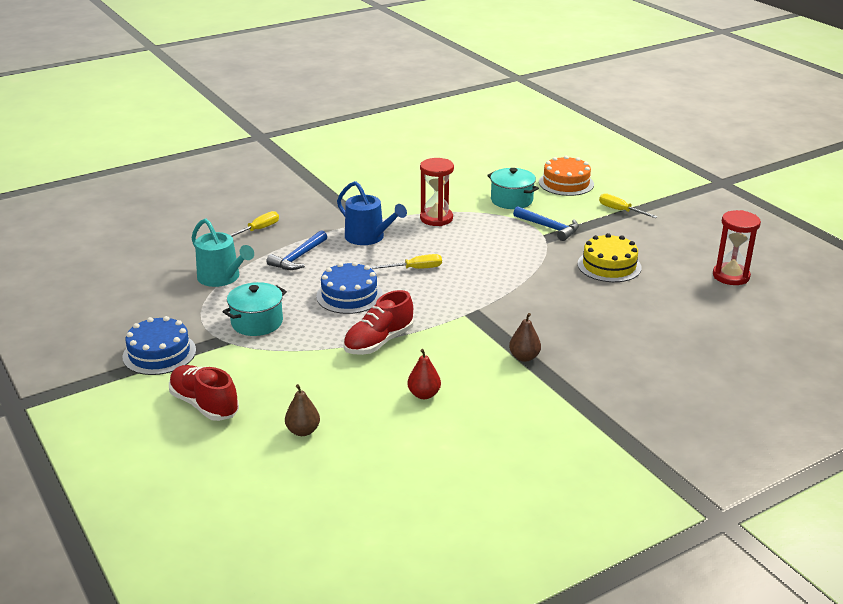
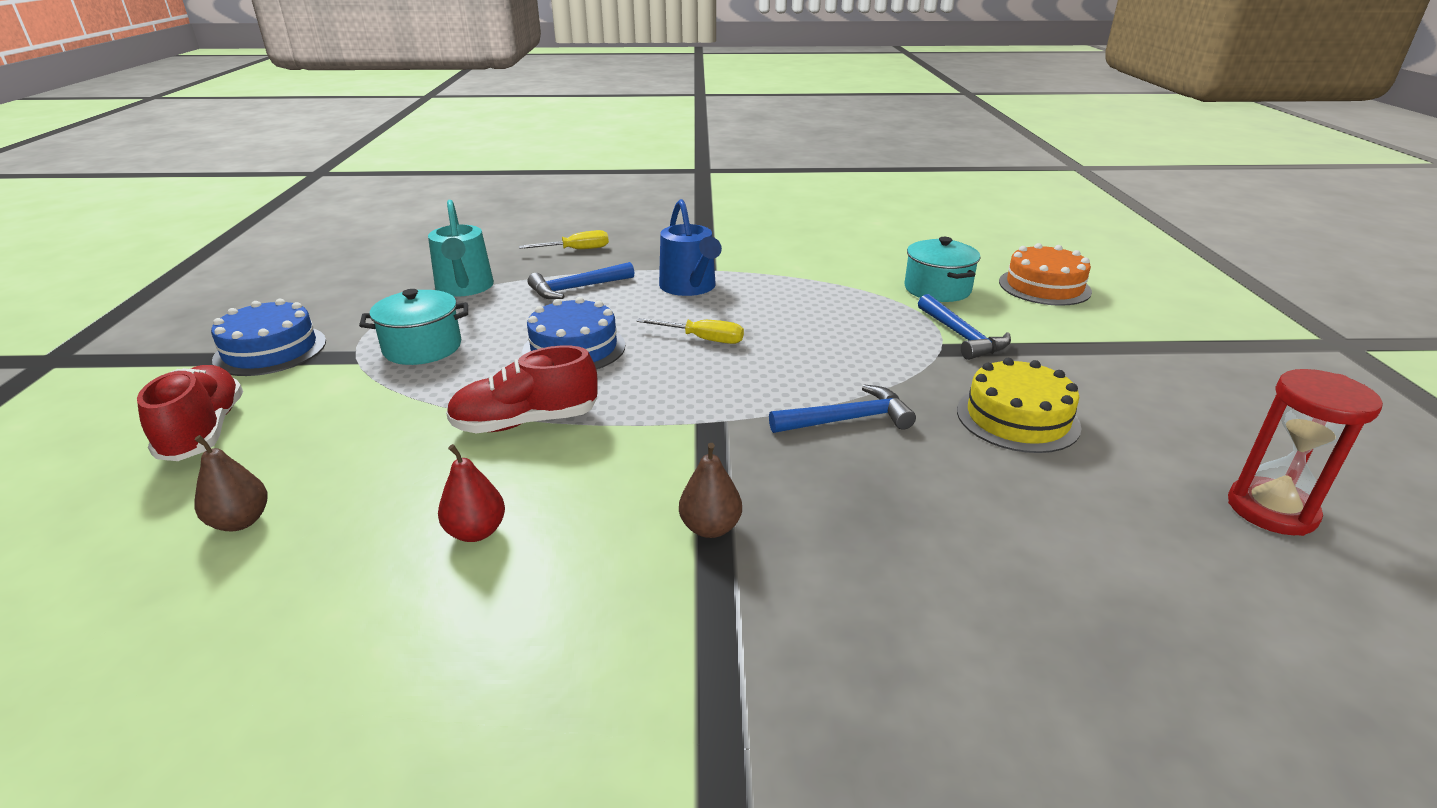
camera: 30 degrees right, 0 degrees up
(436, 218) = (804, 287): red hourglass -> none
(535, 290) = (848, 420): none -> blue hammer
(620, 211) = (1108, 341): yellow screwdriver -> none

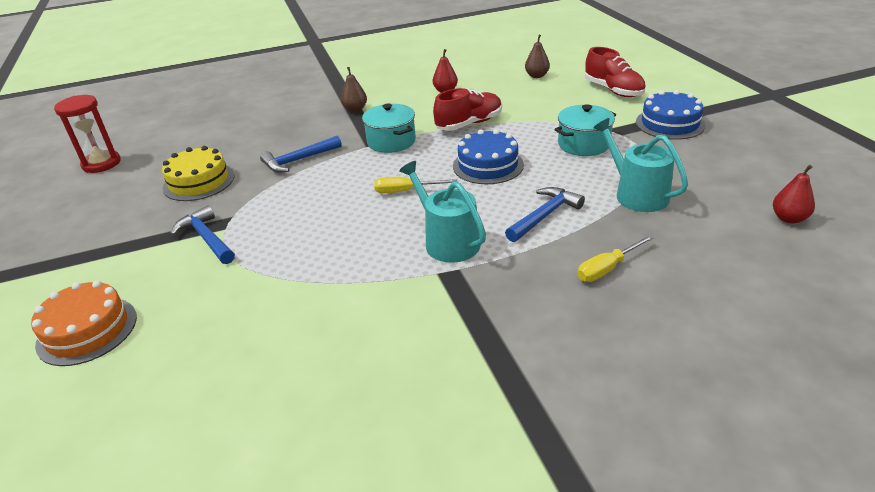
camera: 165 degrees right, 5 degrees up
(384, 250) = (789, 218): none -> red pear
(690, 287) = (447, 241): blue watering can -> turquoise watering can
(937, 289) = (207, 297): turquoise pot -> turquoise pot (391, 141)

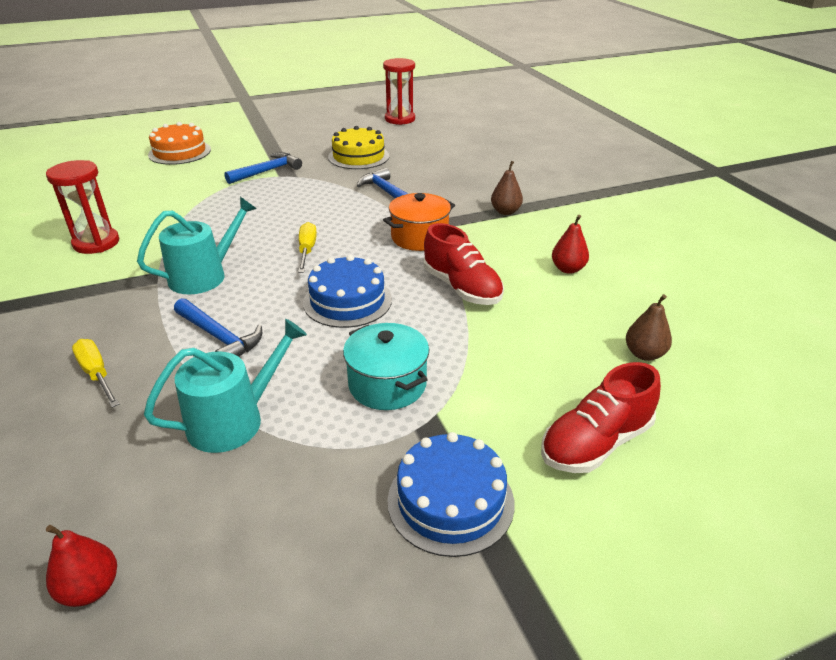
camera: 85 degrees right, 0 degrees up
(366, 339) = (96, 243): none -> red hourglass
(391, 141) = (419, 237): turquoise pot -> orange pot

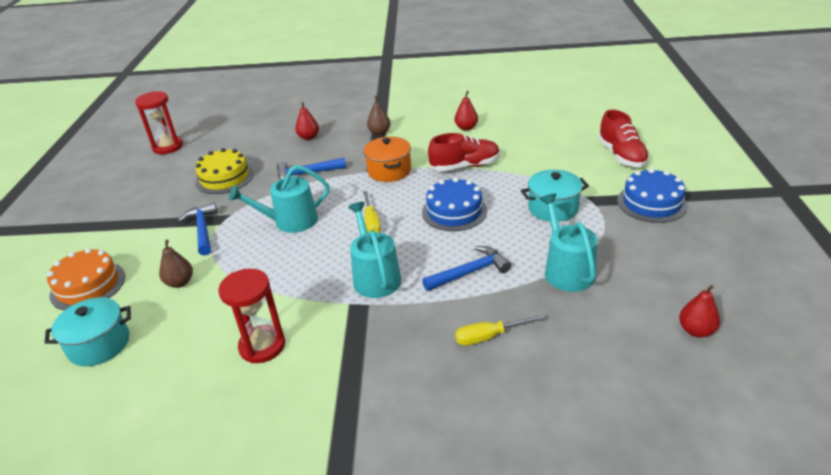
camera: 65 degrees left, 0 degrees up
(106, 178) = (99, 345): none -> turquoise pot
(293, 207) = (290, 221): none -> turquoise watering can
(307, 250) = (371, 221): yellow screwdriver -> yellow screwdriver turned 120 degrees counterclockwise
(464, 175) = (308, 137): none -> red pear
(644, 354) = (559, 126): brown pear -> brown pear (180, 282)

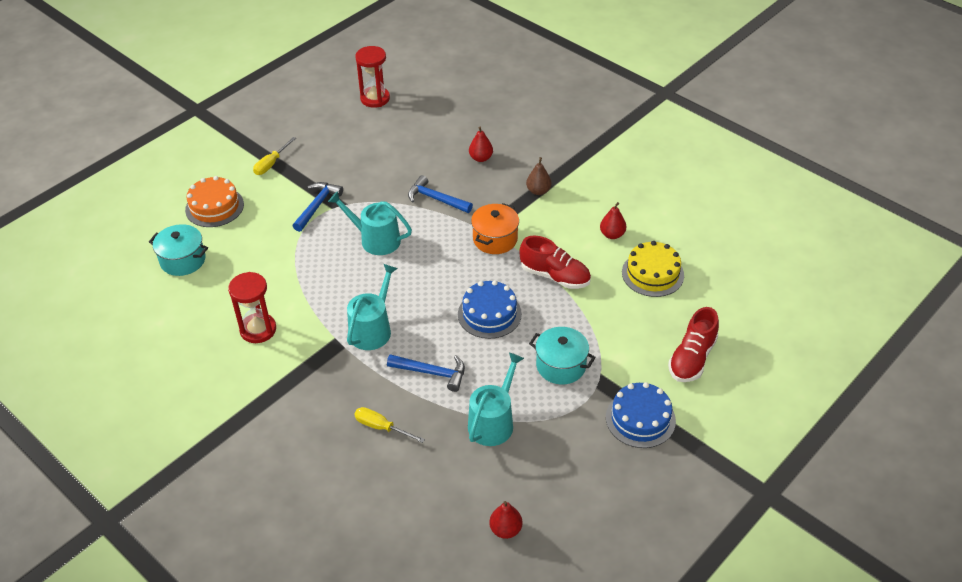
camera: 40 degrees right, 10 degrees up
(180, 282) = (262, 244): brown pear -> none
(224, 178) = (379, 162): yellow cake -> yellow cake (652, 274)
(371, 221) = (425, 280): yellow screwdriver -> yellow screwdriver (271, 164)

